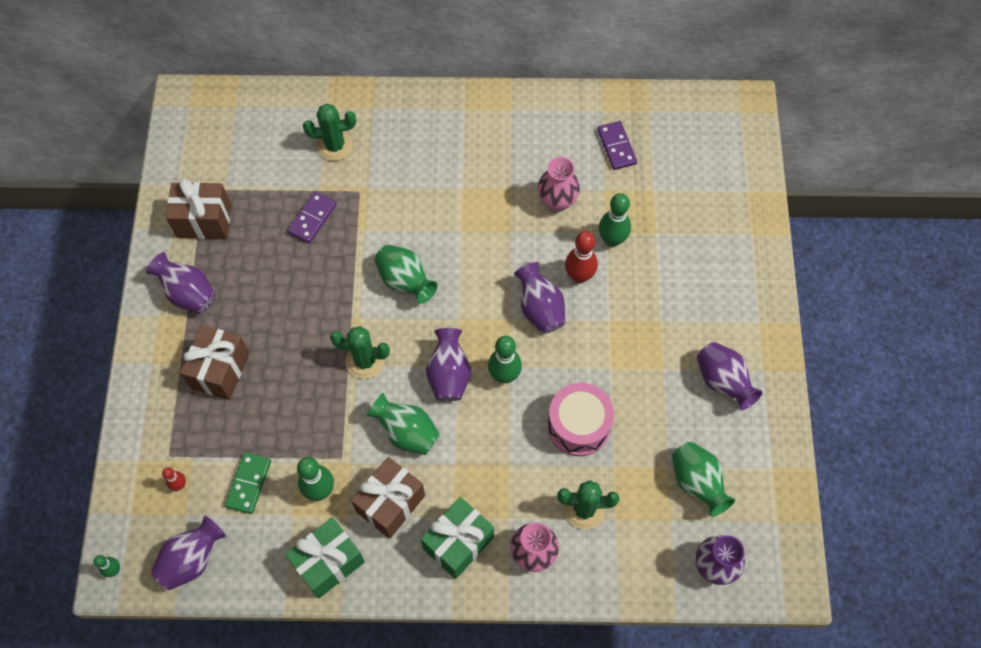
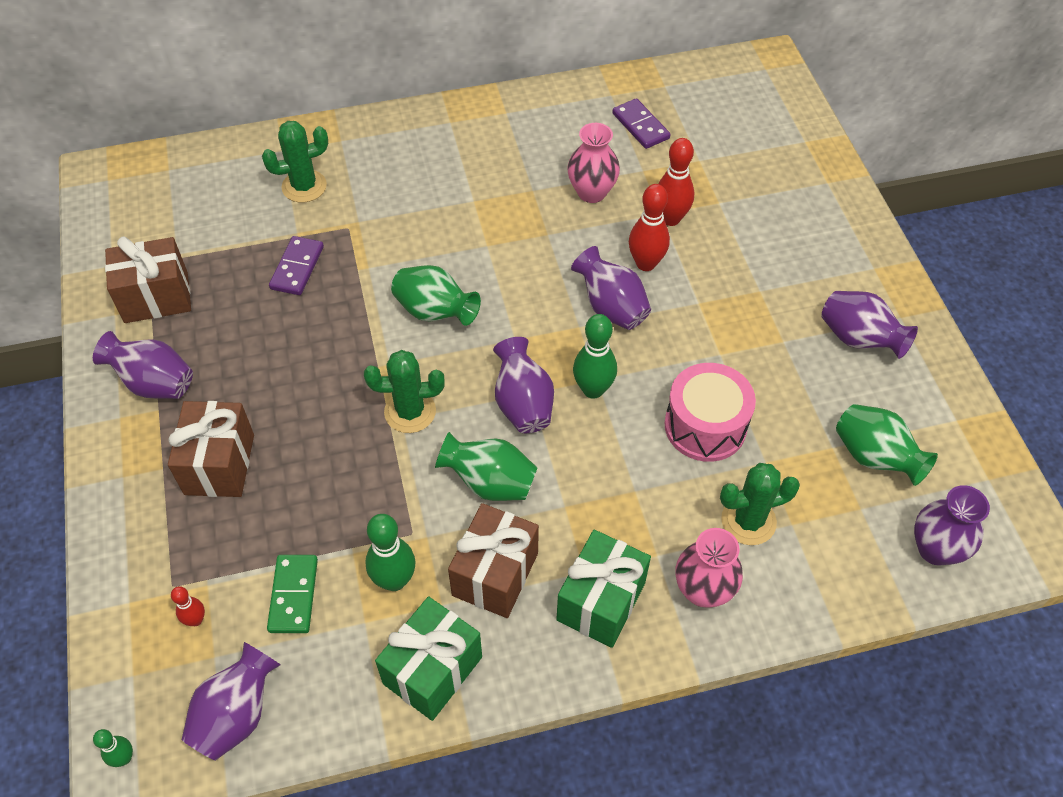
camera: 15 degrees left, 10 degrees down
(612, 240) = (670, 218): green bowling pin -> red bowling pin

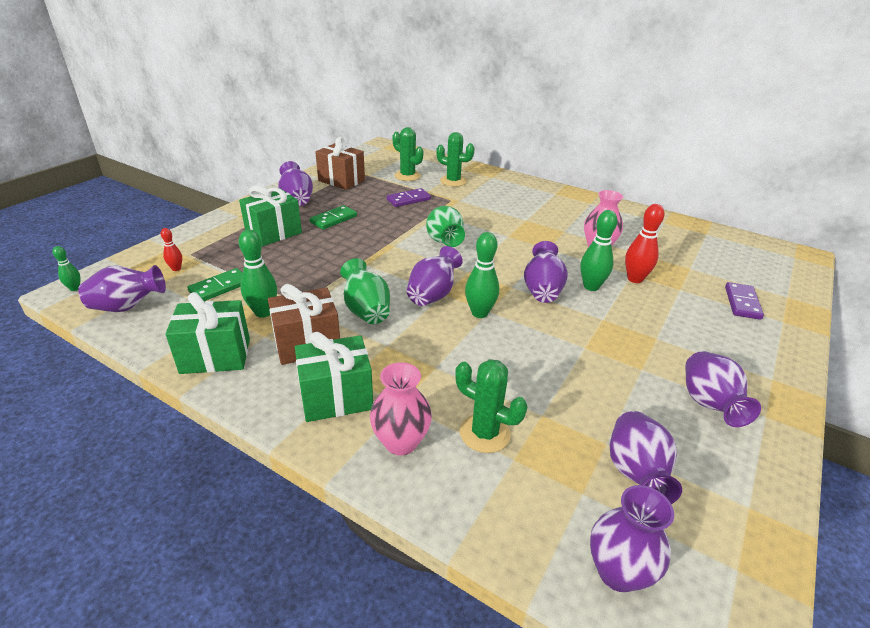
camera: 45 degrees right, 20 degrees down
(219, 464) = (274, 233): brown gift -> green gift
(257, 379) = (333, 219): none -> green domino
(410, 412) = (375, 264): green cactus -> green cactus (407, 176)
(640, 126) = (667, 240): purple domino -> purple domino (742, 303)
(646, 263) = (591, 286): red bowling pin -> green bowling pin
(705, 426) = (525, 370): pink drum -> none
(874, 457) = (635, 473): green vase -> purple vase

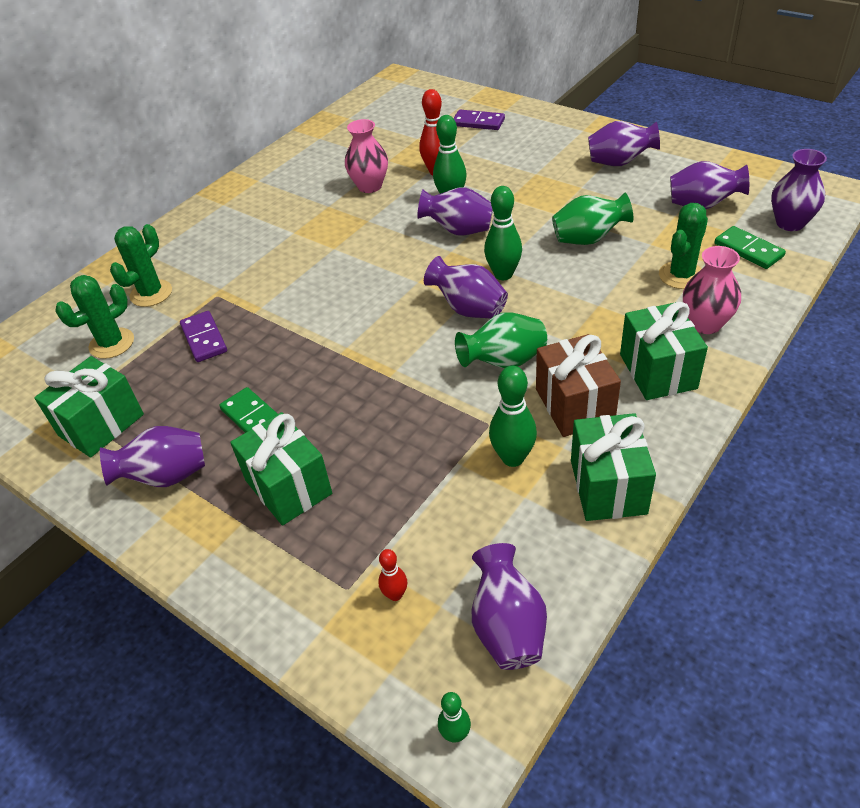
camera: 80 degrees left, 10 degrees up
(220, 287) = (452, 521): green domino -> green domino (748, 250)
(341, 180) = (101, 425): brown gift -> green gift
(444, 242) = (343, 301): green vase -> green vase (588, 239)

